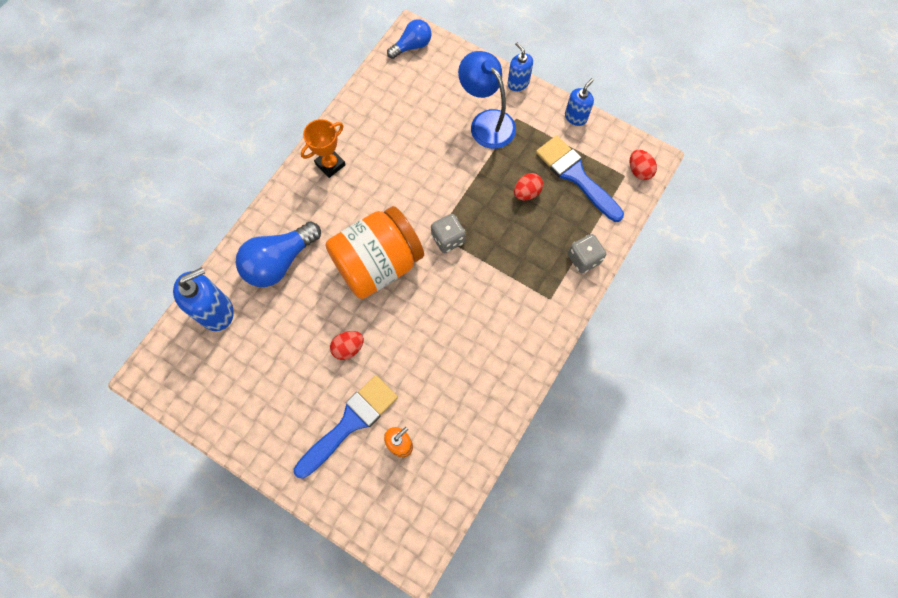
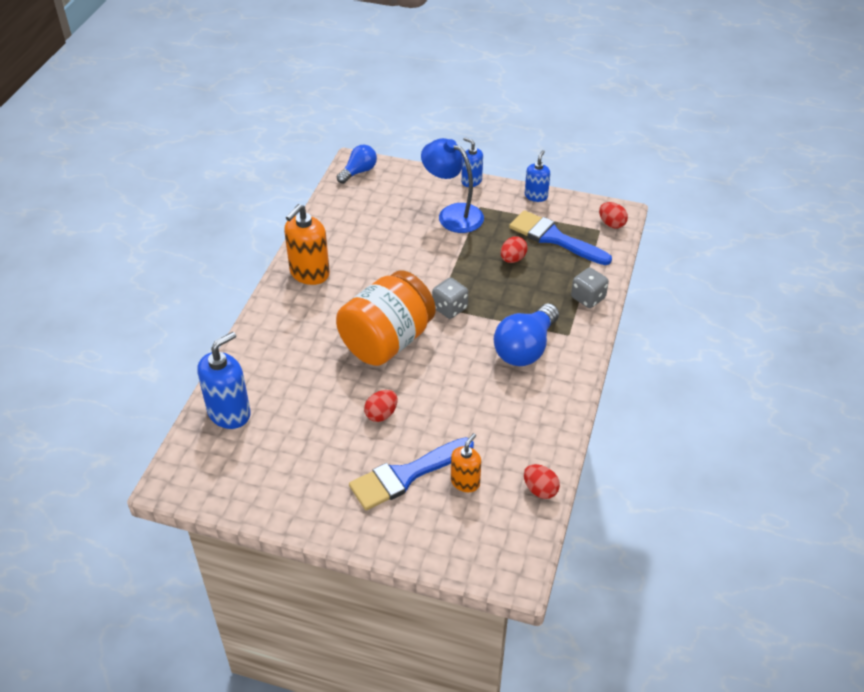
camera: 15 degrees left, 25 degrees down
(279, 262) = (284, 359): blue light bulb -> blue light bulb (525, 348)
(330, 164) = (309, 273): orange trophy -> orange soap dispenser
(350, 422) = (406, 475): blue brush -> blue brush turned 150 degrees counterclockwise
(464, 471) = (540, 490): none -> red egg

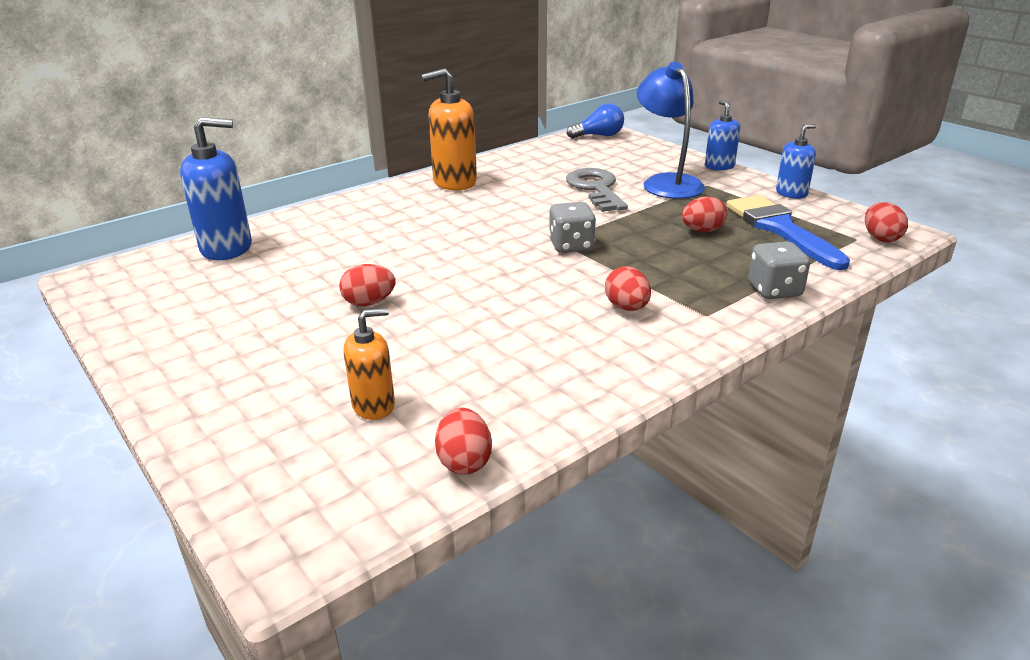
camera: 35 degrees right, 15 degrees down
(387, 341) = (462, 249): orange jar -> none
(406, 475) = (313, 367): blue brush -> none
(413, 241) = (596, 189): none -> grey key
(525, 348) = (627, 307): blue light bulb -> red egg

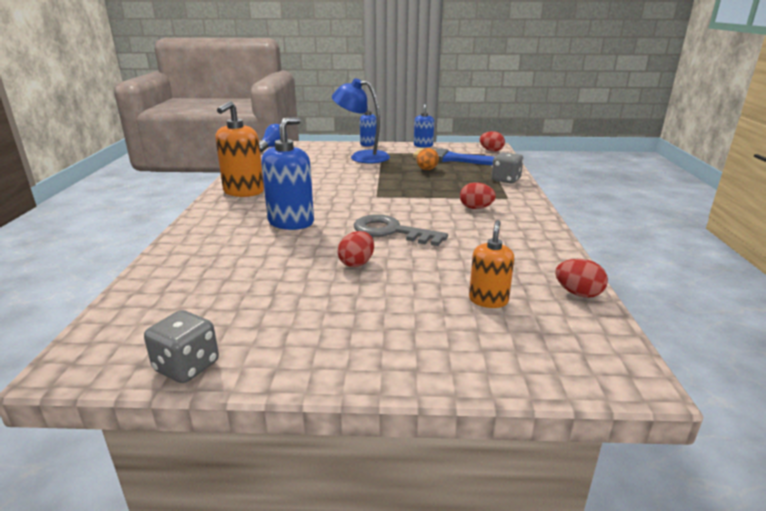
camera: 50 degrees left, 5 degrees down
(227, 248) = (166, 286): blue soap dispenser -> blue soap dispenser (291, 222)
(571, 246) = (389, 196): grey dice -> grey dice (187, 366)
(596, 189) = (335, 169): grey key -> grey key (391, 231)
(702, 231) = (426, 170): red egg -> orange egg

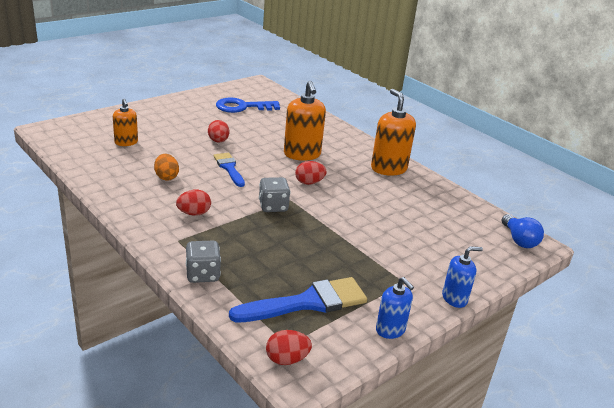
camera: 135 degrees right, 5 degrees up
(187, 366) = (219, 91): grey dice -> grey dice (273, 206)
(225, 308) = (242, 107): none -> blue key
(291, 222) = (302, 154): blue soap dispenser -> orange soap dispenser
(362, 157) = (405, 260): blue lamp -> none
(391, 231) = (229, 168): grey key -> blue brush
(426, 170) = (304, 261): orange egg -> orange egg (166, 177)
(578, 293) = (77, 160): red egg -> red egg (309, 182)

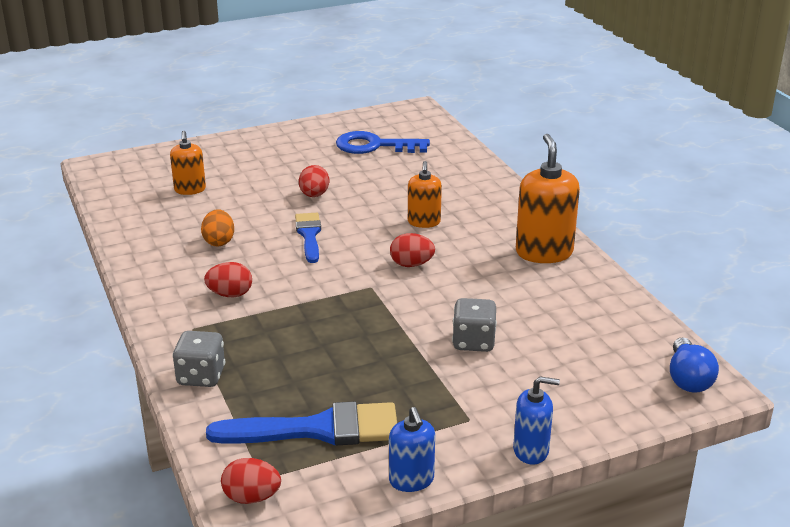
camera: 20 degrees right, 0 degrees up
(273, 206) = (341, 294): grey dice -> grey dice (473, 342)
(302, 154) = (424, 222): orange soap dispenser -> orange soap dispenser, size x0.60

